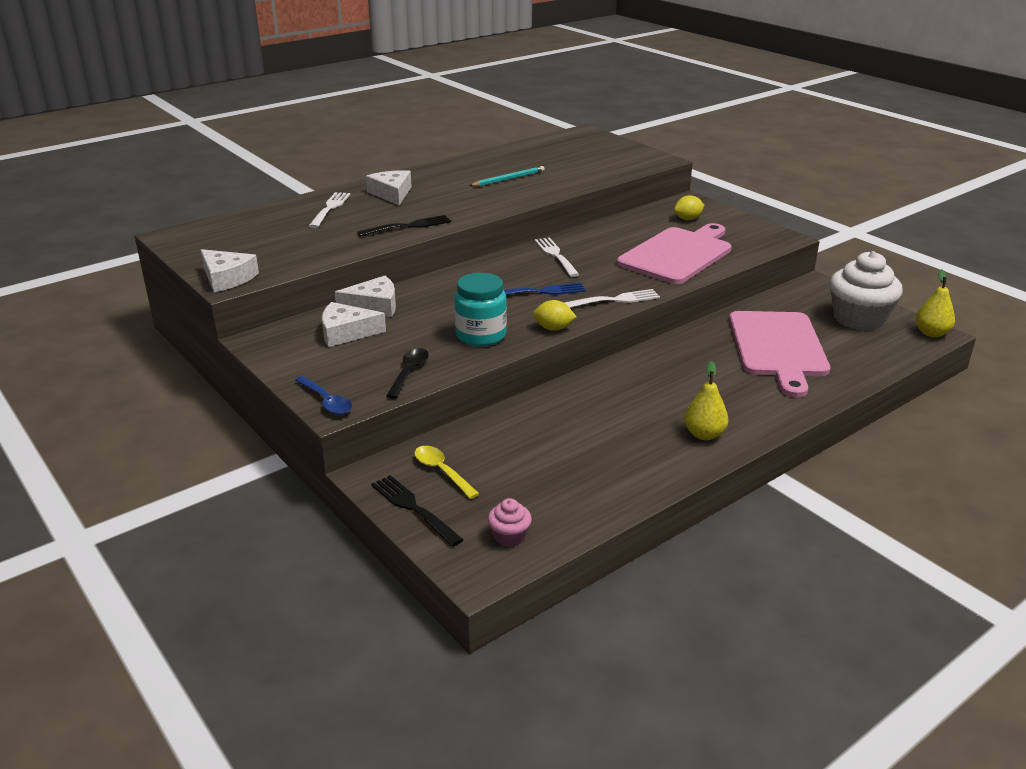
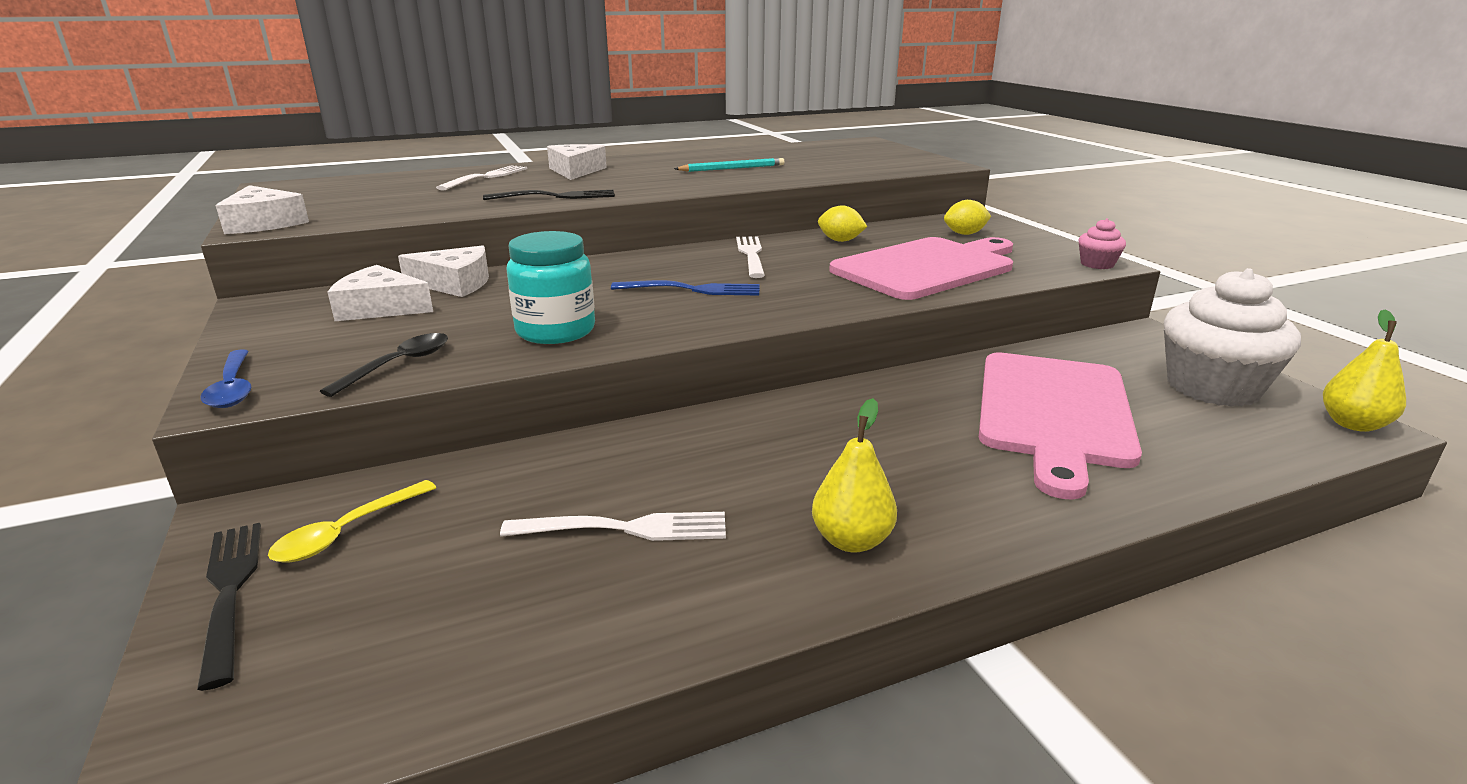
camera: 15 degrees right, 5 degrees down
(442, 472) = (347, 531): yellow spoon -> yellow spoon turned 120 degrees counterclockwise
(509, 536) = (327, 690): pink cupcake -> pink cupcake (1097, 264)
(553, 328) = (671, 333): yellow lemon -> yellow lemon (840, 241)
(613, 300) = (792, 309): white fork -> white fork (623, 529)

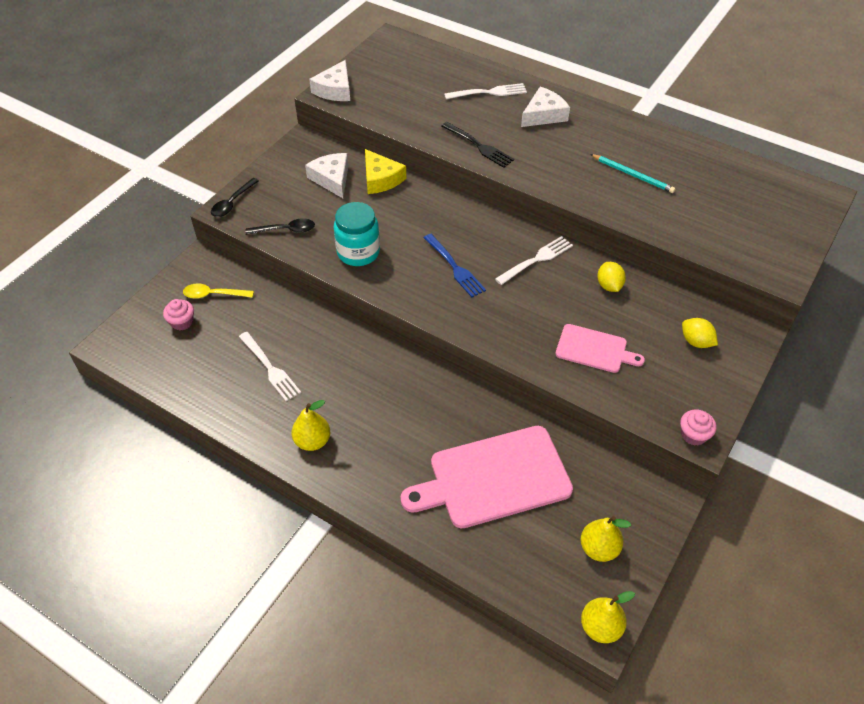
camera: 55 degrees right, 25 degrees up
(230, 593) = (168, 294): black fork -> none
(233, 388) = (233, 202): blue spoon -> black spoon
(338, 601) = (182, 322): none -> pink cupcake
(455, 283) = (381, 179): white cheese -> yellow cheese
(927, 267) = (594, 349): pink cutting board -> pink cutting board, size x0.54
(1212, 387) = (599, 548): white cupcake -> yellow pear

